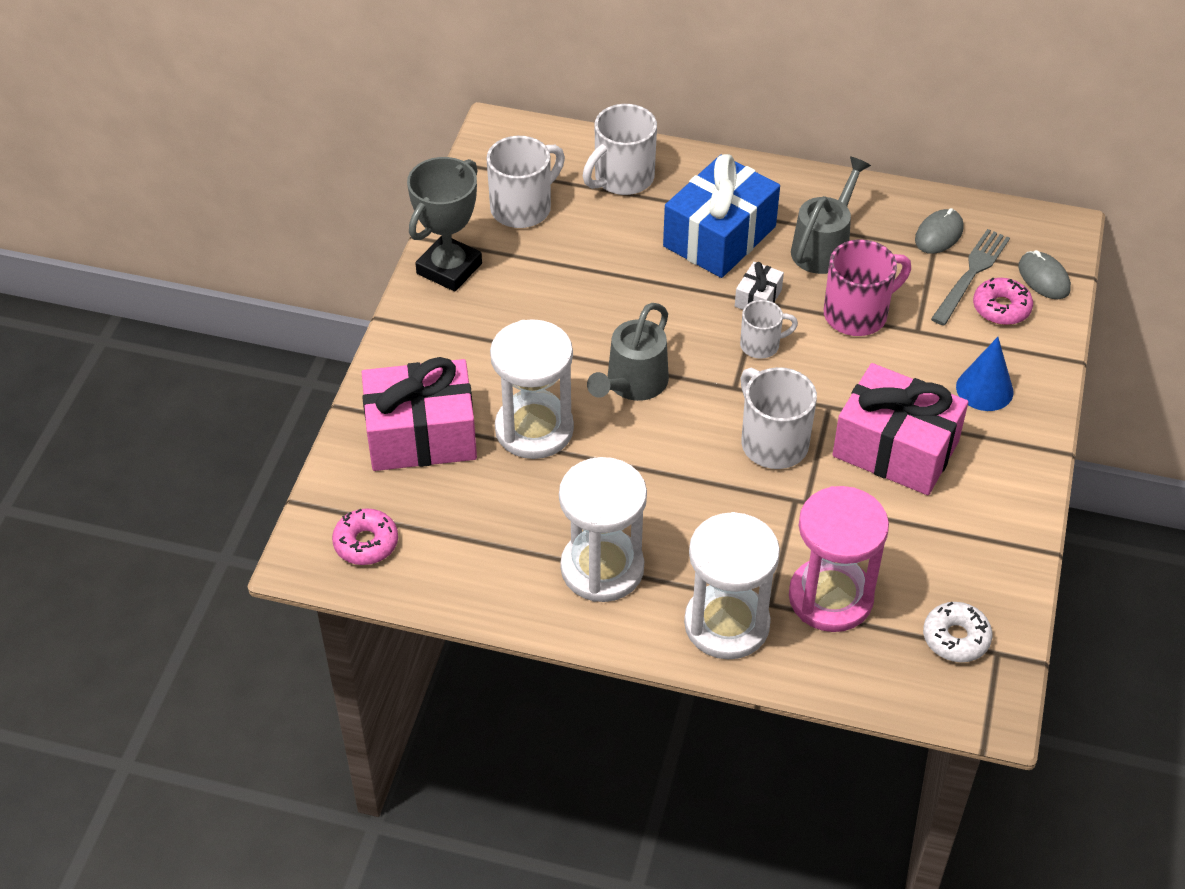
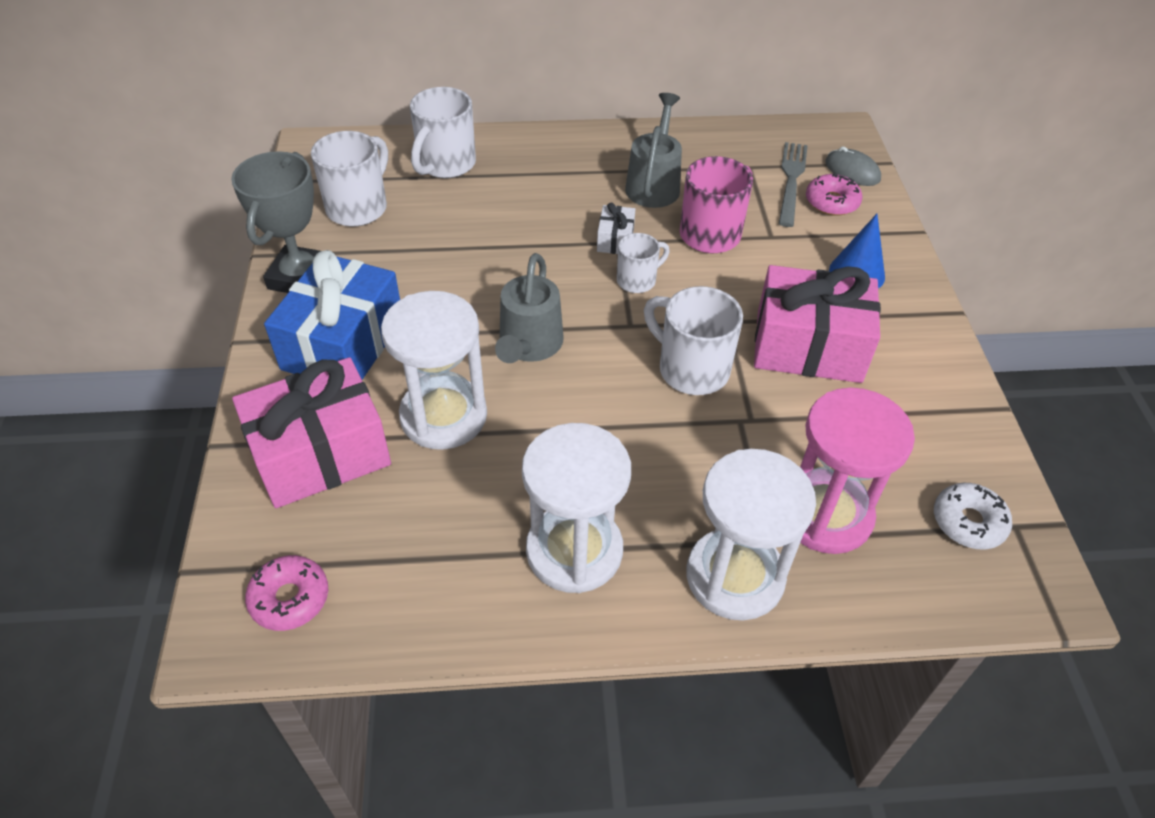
camera: 20 degrees left, 0 degrees up
(719, 236) = (556, 194): blue gift -> blue gift (343, 343)
(939, 234) = (747, 154): grey mouse -> none

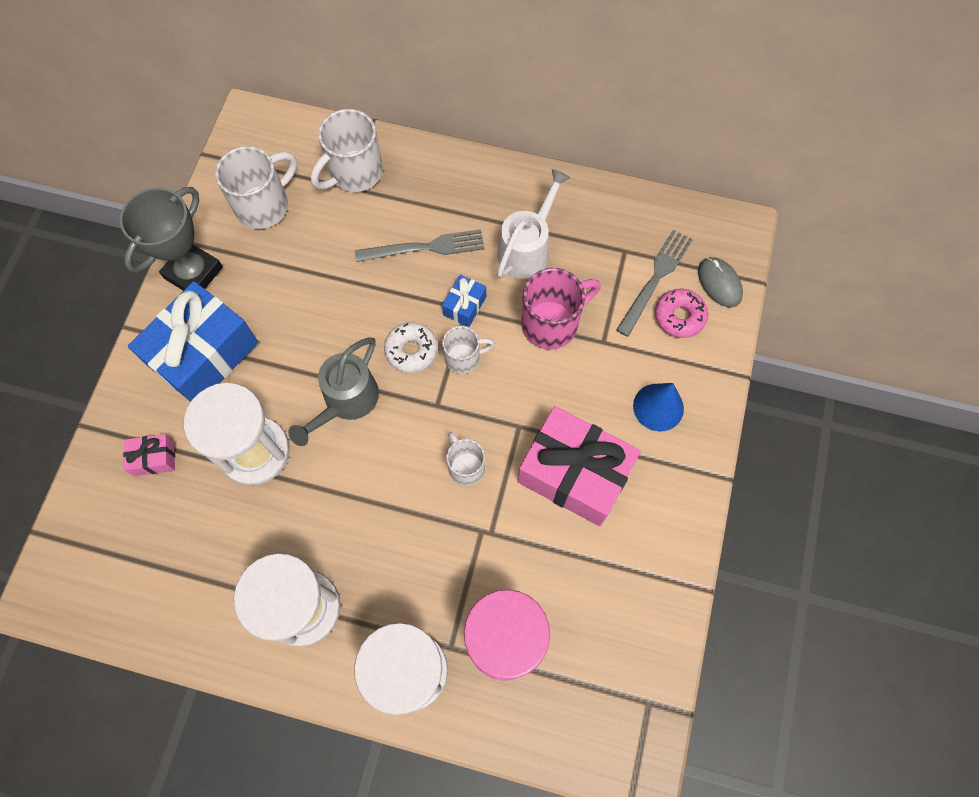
camera: 20 degrees right, 20 degrees up
(290, 598) = (95, 579): pink donut -> none
(320, 453) = (154, 458): pink gift -> pink gift, size x0.44
(549, 204) = (425, 247): none -> grey fork
(615, 240) = (464, 306): white gift -> blue gift
(654, 184) = (527, 248): grey watering can -> white watering can
(691, 369) = (465, 466): white mug -> white mug, size x0.60
(968, 522) = (613, 686): white donut -> white donut (411, 350)

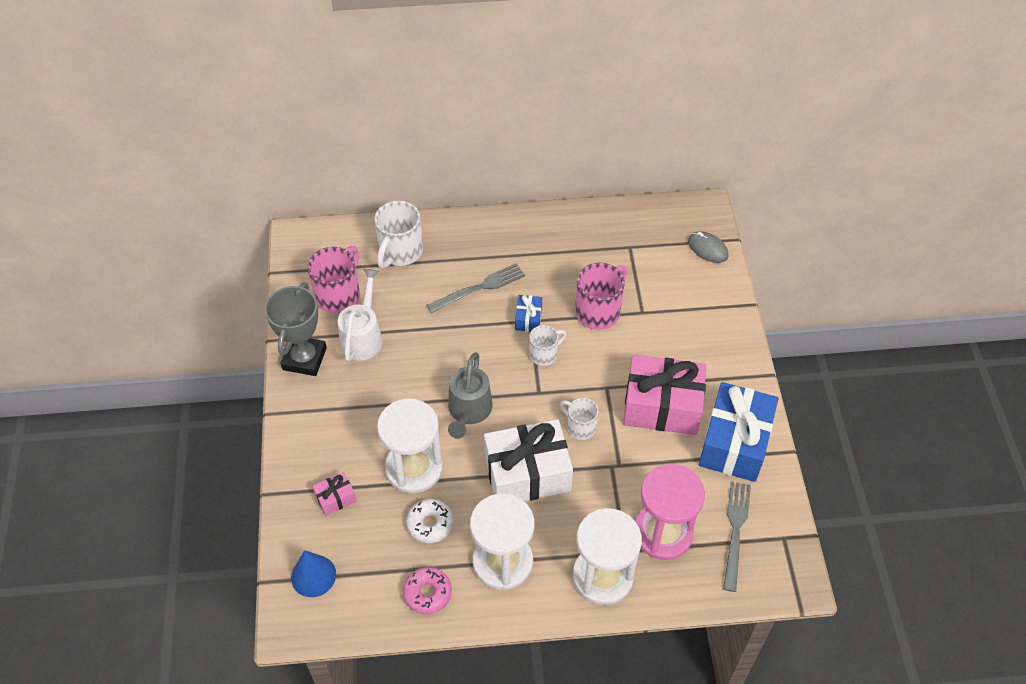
camera: 20 degrees left, 15 degrees down
(204, 354) = (341, 413): blue gift -> blue gift (734, 443)
(264, 205) = (339, 295): white mug -> pink mug
(379, 505) = (527, 474): none -> white gift
(411, 350) = (502, 361): white donut -> white donut (430, 524)
(527, 248) = (557, 266): white watering can -> white watering can (363, 336)
(655, 279) = (661, 259): grey fork -> grey fork (735, 531)
(658, 407) = (701, 343): blue cone -> blue cone (313, 576)
(679, 316) = (689, 279): pink donut -> pink donut (427, 593)

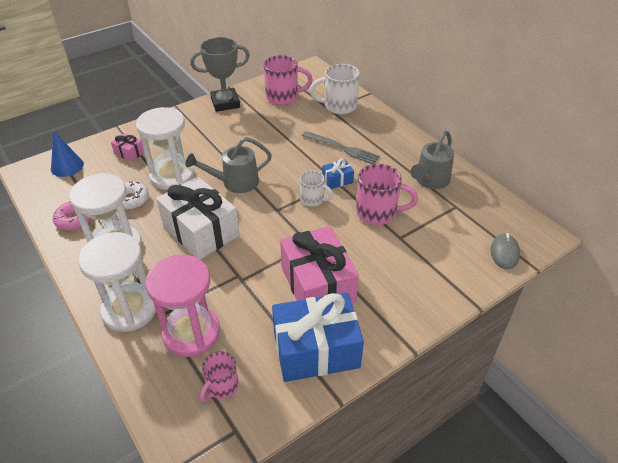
camera: 60 degrees right, 10 degrees down
(363, 336) = (260, 117): white watering can -> none
(580, 427) = (262, 243): white mug -> none
(581, 245) = (430, 181): none -> grey watering can
(735, 531) = (221, 386): grey fork -> pink mug

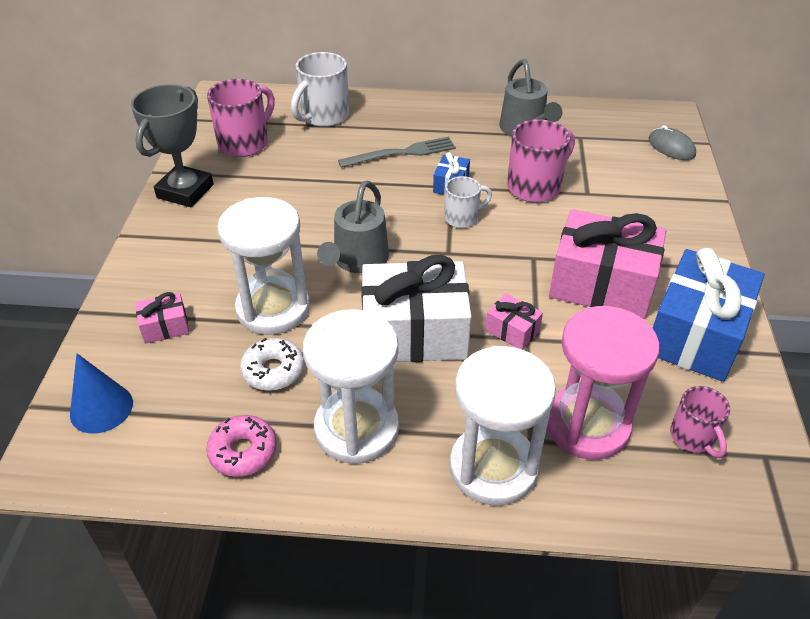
camera: 50 degrees left, 0 degrees up
(238, 266) = (512, 330): none -> pink gift

